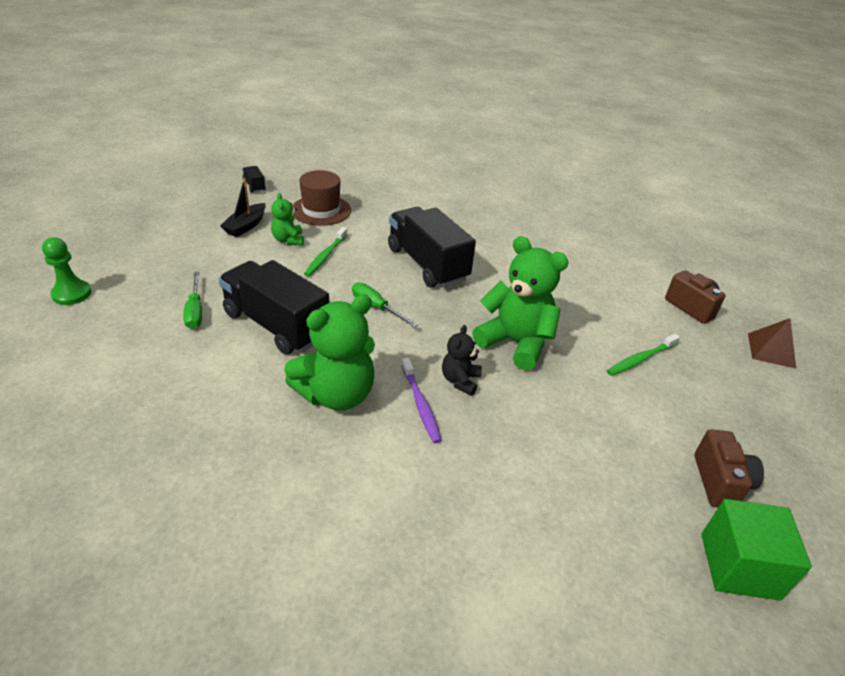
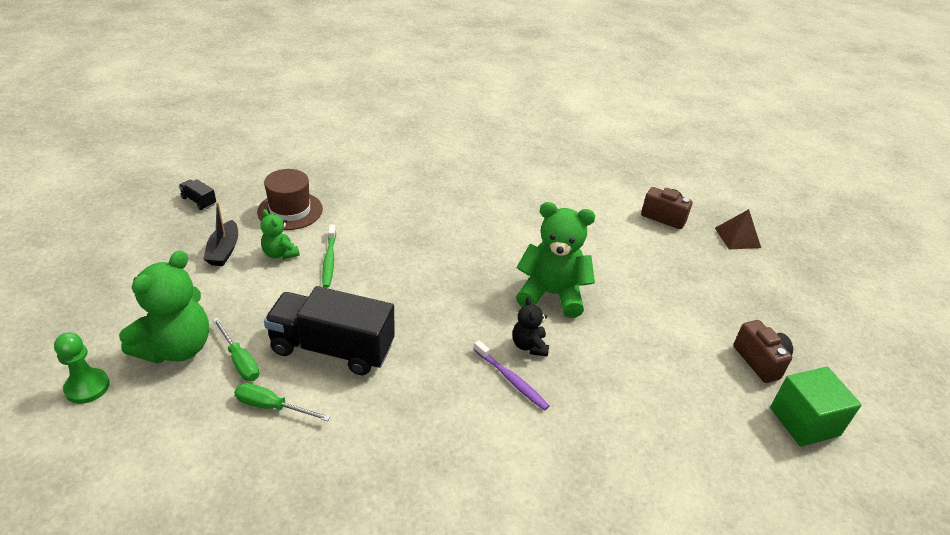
camera: 25 degrees left, 0 degrees up
(336, 394) = (434, 397): green teddy bear -> green teddy bear (176, 348)
(376, 307) = (413, 299): green screwdriver -> green screwdriver (272, 407)
(427, 264) = (430, 240): black truck -> none
(640, 359) = (653, 277): green toothbrush -> none

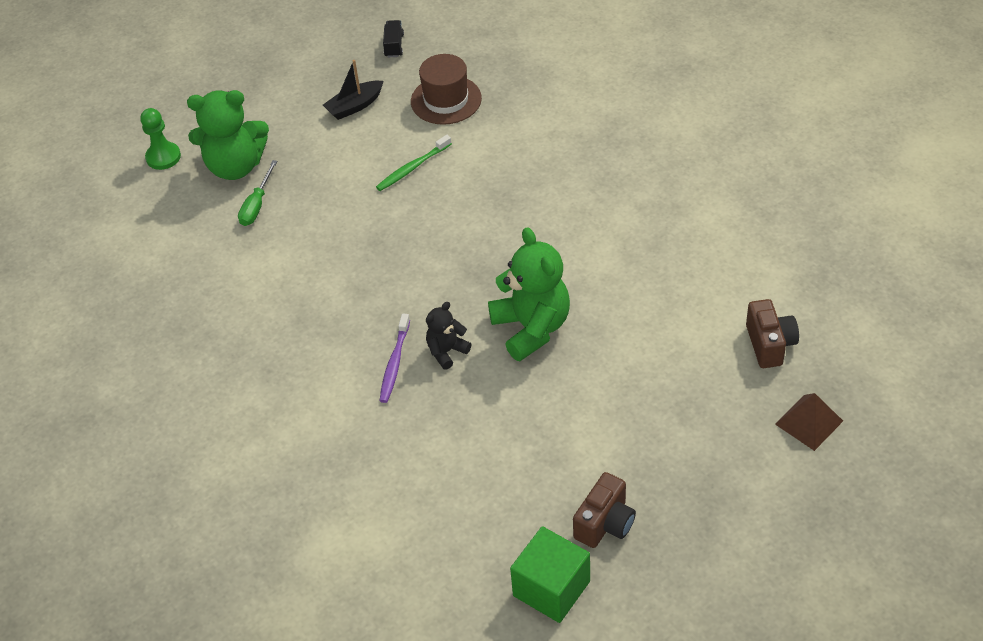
camera: 60 degrees right, 10 degrees up
(272, 407) = (234, 253): green screwdriver -> none
(280, 254) = (387, 136): green teddy bear -> none
(332, 348) = (318, 241): black truck -> none

